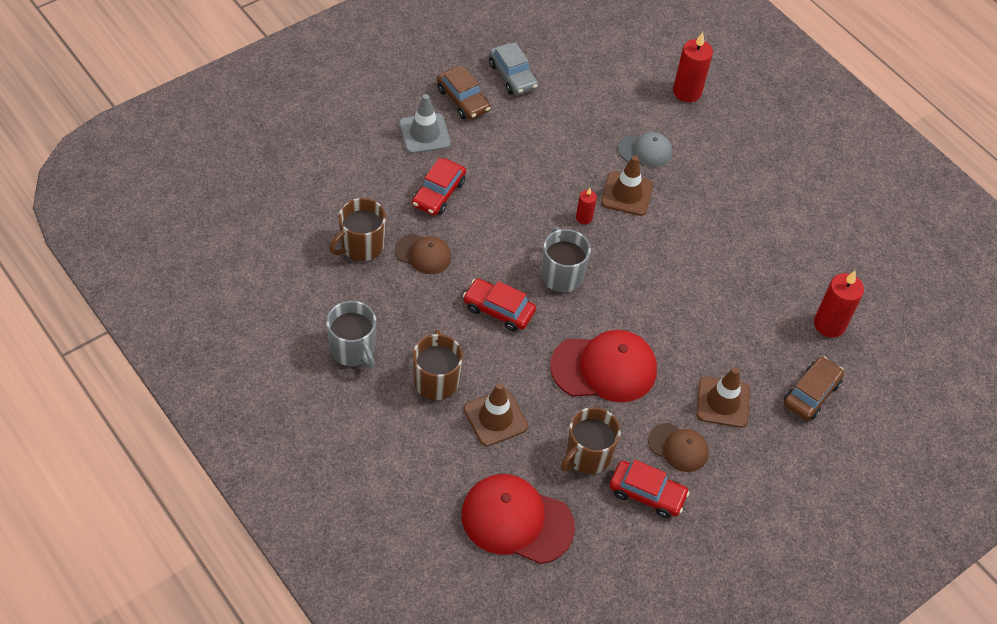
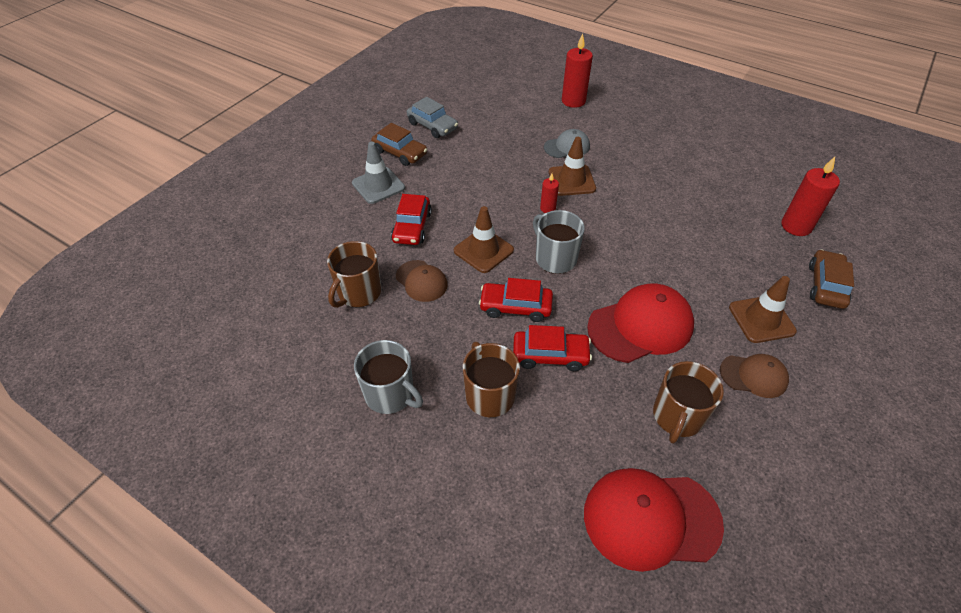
camera: 15 degrees left, 5 degrees down
(423, 254) = (421, 281): brown cap -> brown cap turned 45 degrees clockwise
(495, 418) = (567, 412): brown traffic cone -> brown traffic cone (483, 250)
(647, 493) = (757, 434): red car -> red car (550, 355)

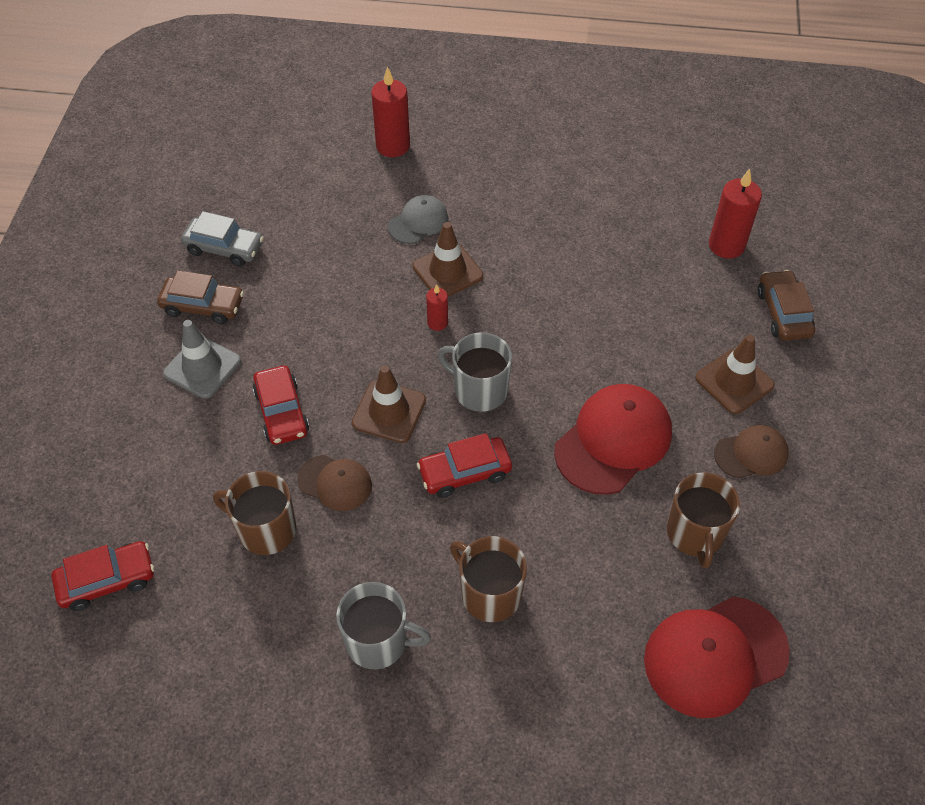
camera: 25 degrees left, 5 degrees up
(359, 292) = (265, 529): brown mug -> brown mug turned 105 degrees clockwise
(550, 355) = (532, 517): red car -> red car (107, 580)

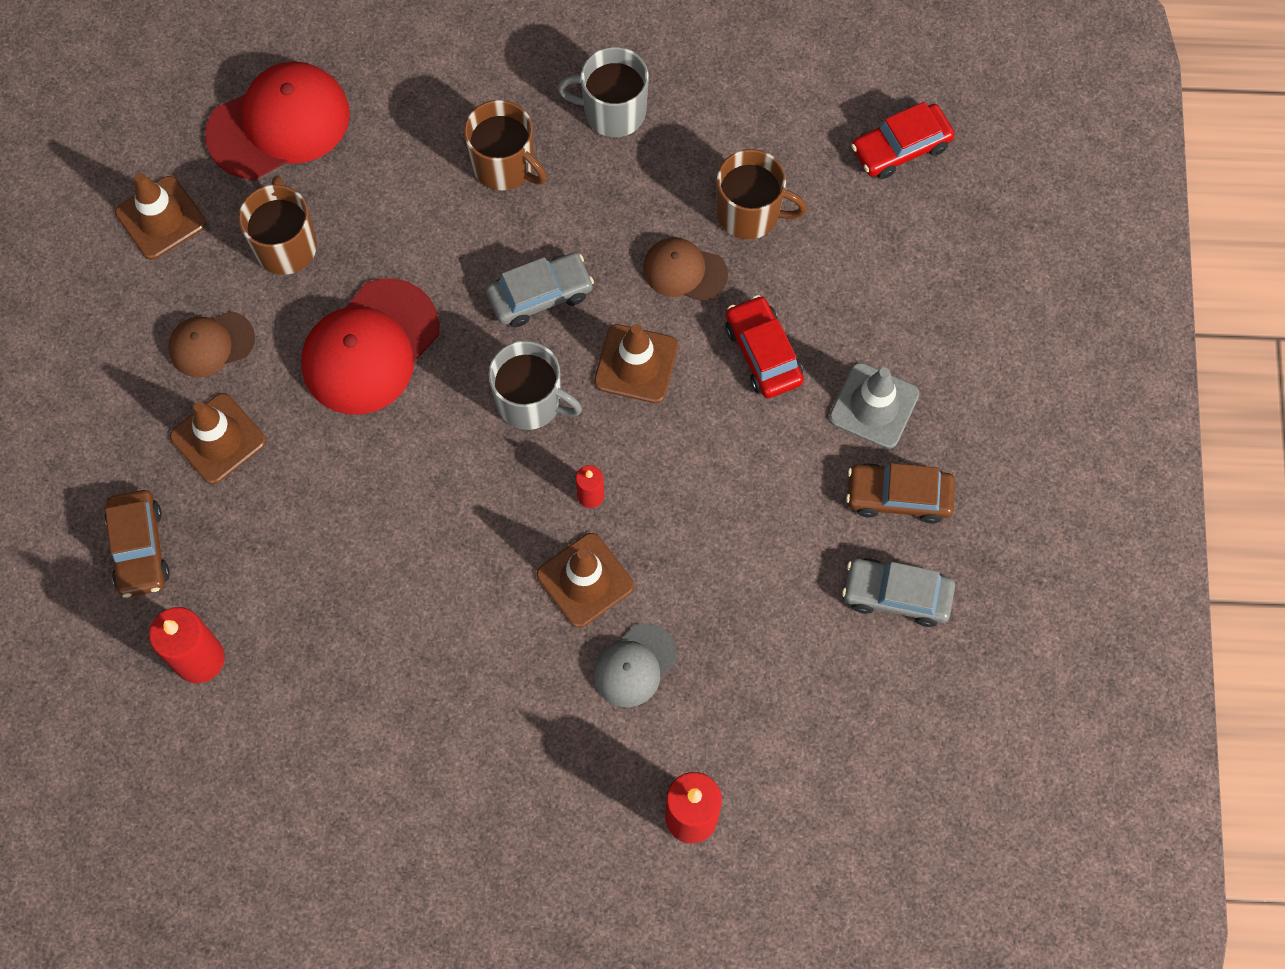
camera: 175 degrees right, 15 degrees up
(464, 472) = (540, 295): red car -> grey car
(817, 568) = (161, 218): none -> brown traffic cone

